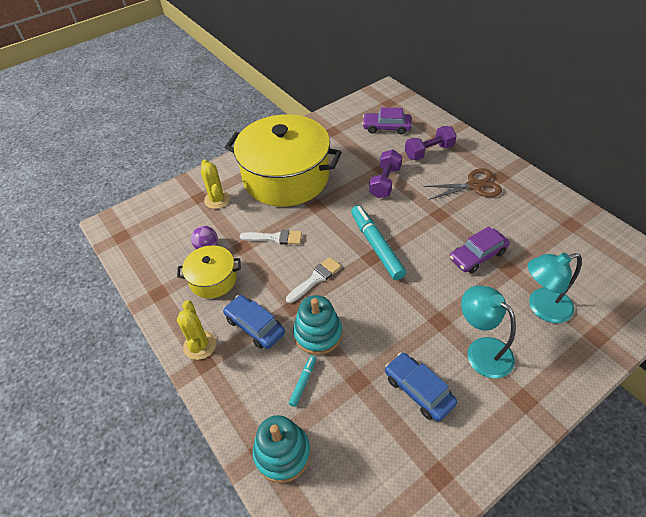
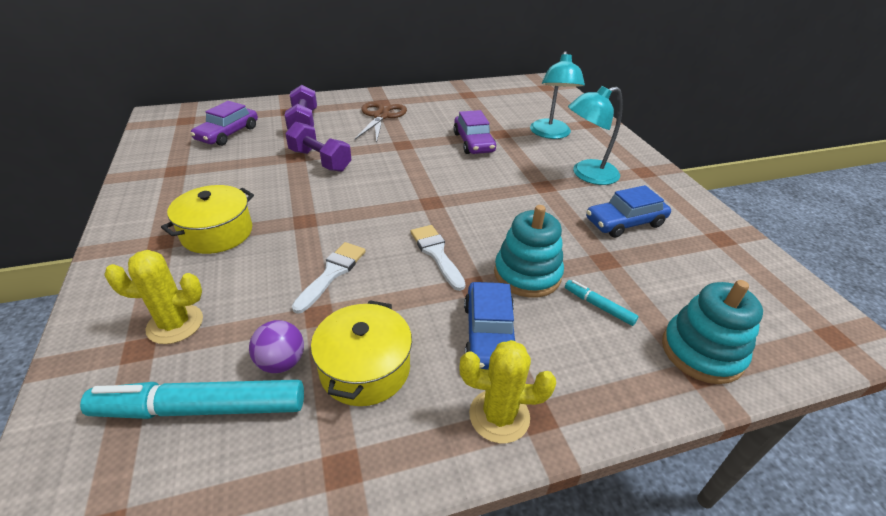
camera: 75 degrees left, 10 degrees down
(255, 326) = (489, 334): blue car -> blue car turned 60 degrees counterclockwise
(286, 177) = (217, 233): yellow pot -> yellow pot, size x0.47
(376, 246) = (417, 194): turquoise marker -> turquoise marker (203, 408)

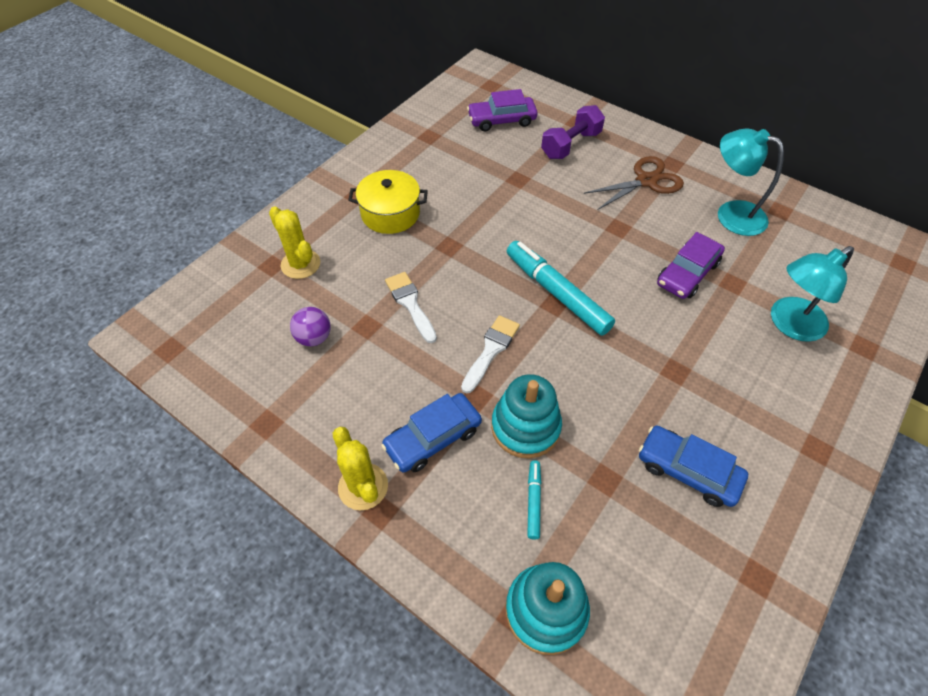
camera: 55 degrees right, 15 degrees up
(203, 408) = (257, 328): turquoise marker -> turquoise marker (557, 293)
(320, 160) = (530, 196): purple dumbbell -> none
(332, 273) = (410, 304): white brush -> white brush turned 105 degrees counterclockwise
(365, 368) = (343, 384): yellow pot -> none
(587, 175) = (742, 397): turquoise lamp -> turquoise lamp (731, 214)

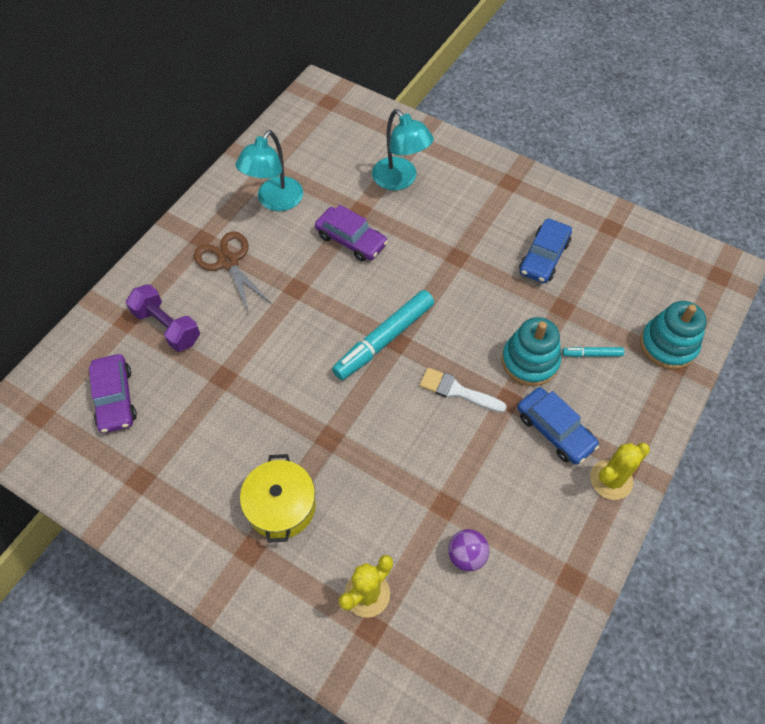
camera: 95 degrees left, 5 degrees up
(410, 304) = (411, 467): white brush -> none

